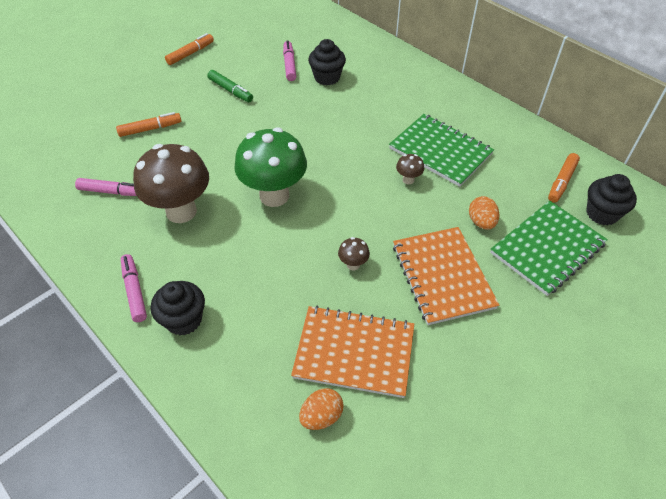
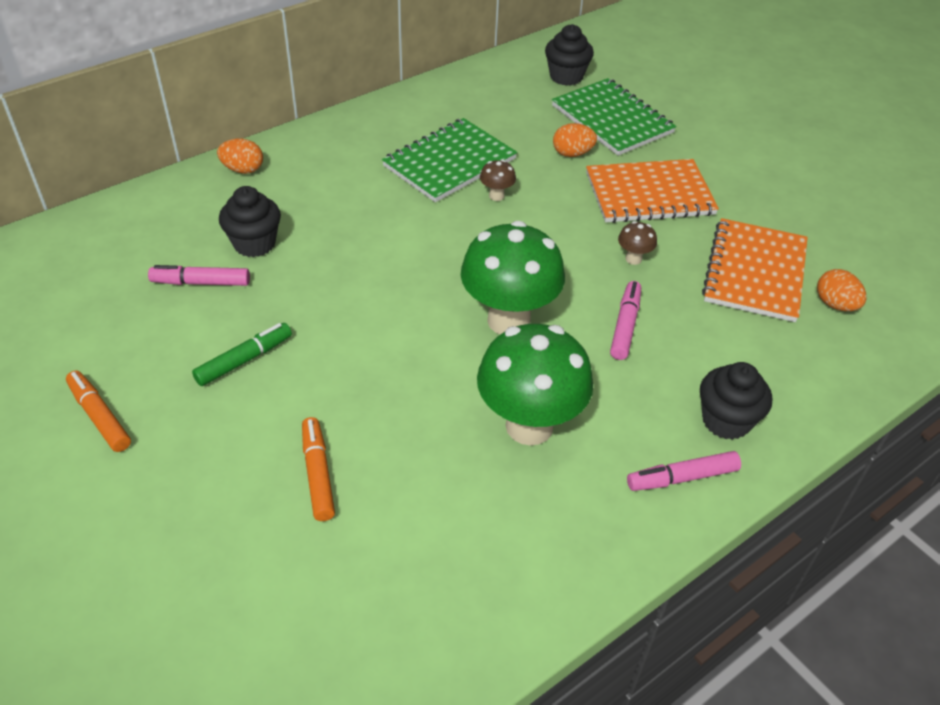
camera: 85 degrees left, 5 degrees down
(112, 192) = (473, 522): pink marker -> pink marker (625, 325)
(181, 211) = (529, 426): brown mushroom -> green mushroom
(396, 61) = (243, 170): none -> orange egg
(561, 182) = (517, 89): orange marker -> none

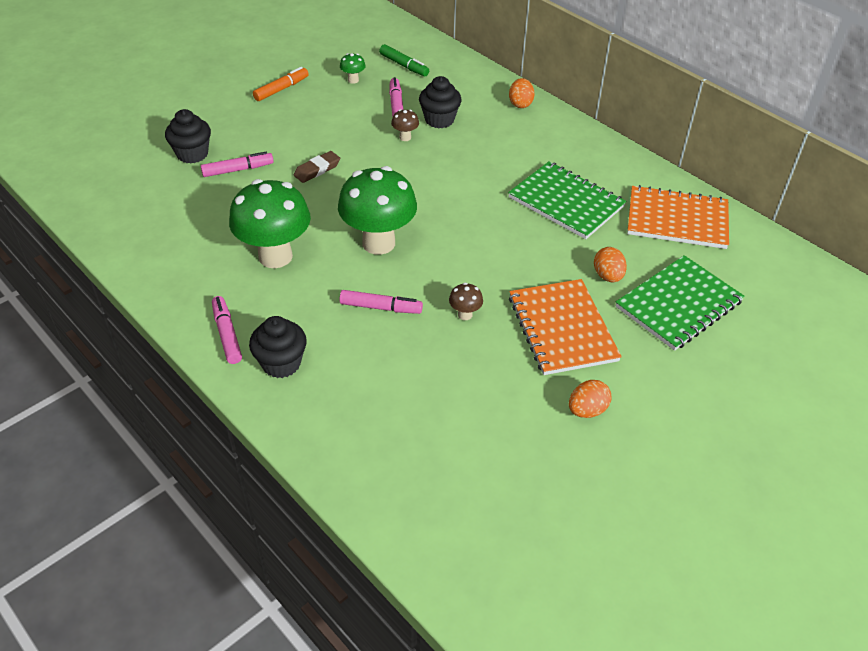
camera: 85 degrees right, 0 degrees up
(112, 326) = (353, 80): none -> green mushroom
(244, 360) = (328, 131): green marker -> green marker (404, 65)
(318, 474) = (238, 170): orange marker -> pink marker
(340, 376) = (317, 170): none -> brown eraser
(496, 196) = (528, 231): brown mushroom -> brown mushroom (405, 137)
(566, 76) = (742, 271): black cupcake -> black cupcake (192, 154)
(755, 272) = (464, 399): orange notebook -> orange notebook (677, 219)
(835, 304) = (428, 457): orange egg -> orange egg (587, 410)

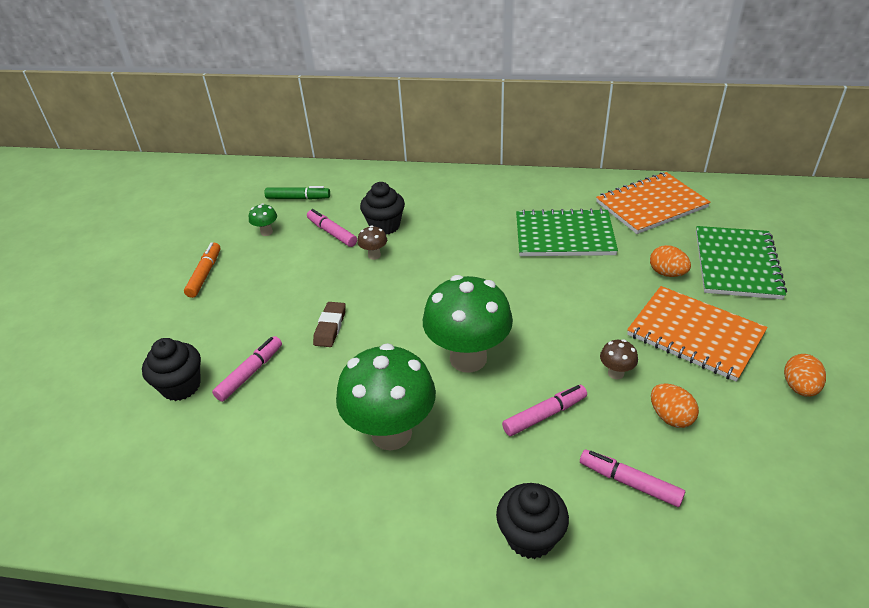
camera: 35 degrees left, 5 degrees down
(227, 334) = (442, 548): pink marker -> pink marker (629, 482)
(520, 104) = (432, 181): orange egg -> orange egg (670, 417)

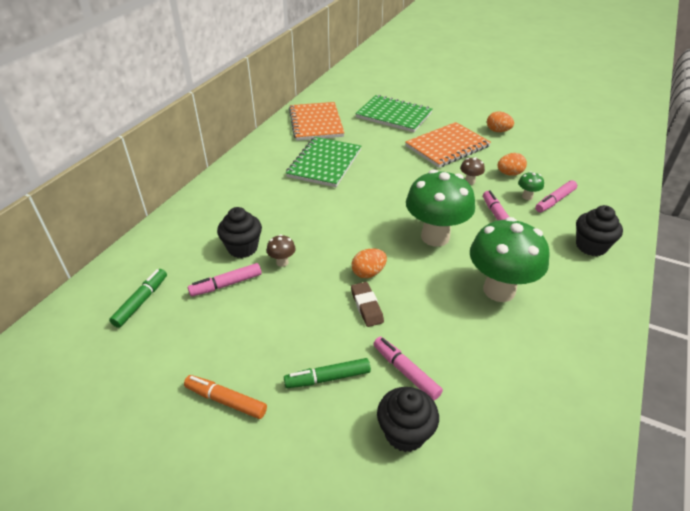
camera: 75 degrees left, 0 degrees up
(235, 323) = (327, 378): none -> green marker
(266, 232) = (185, 336): green mushroom -> green mushroom (527, 197)
(330, 327) = (366, 306): brown eraser -> brown eraser turned 45 degrees clockwise
(667, 273) = (388, 138): orange egg -> orange egg (368, 273)

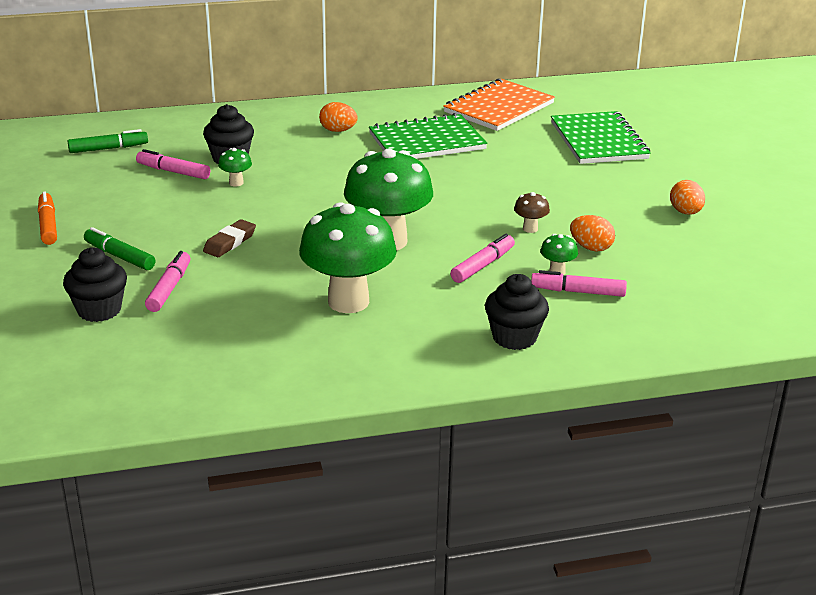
camera: 50 degrees right, 10 degrees down
(282, 262) = (236, 183): brown mushroom -> green mushroom
(368, 273) = (279, 227): orange egg -> orange egg (338, 130)
(447, 146) = (585, 193): orange notebook -> none

